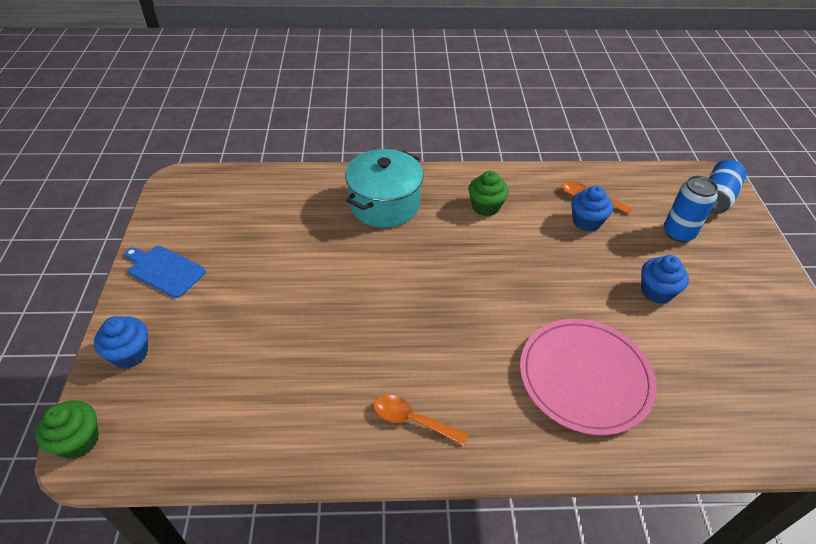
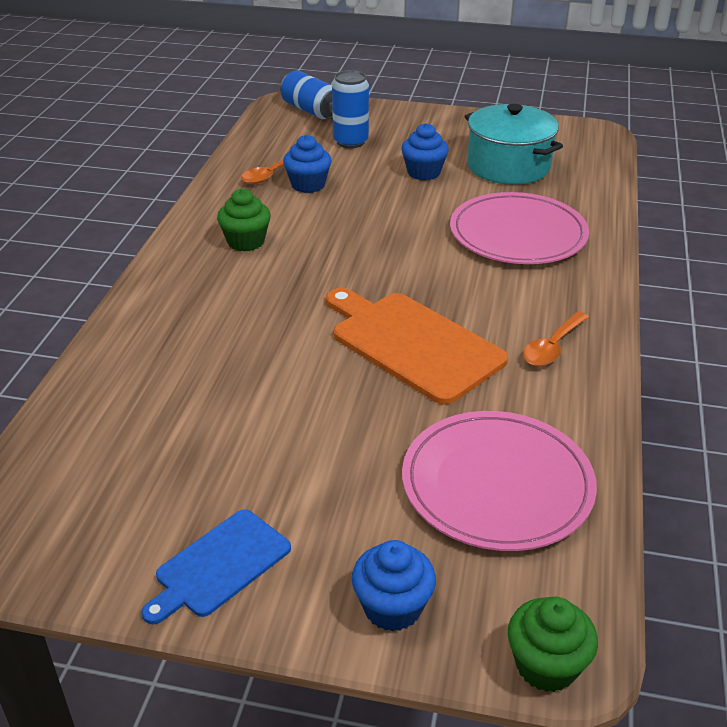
camera: 75 degrees left, 10 degrees down
(239, 397) = (497, 484): none -> pink plate
(384, 204) = (193, 318): turquoise pot -> turquoise pot (508, 166)
(389, 324) = (412, 344): none -> orange cutting board

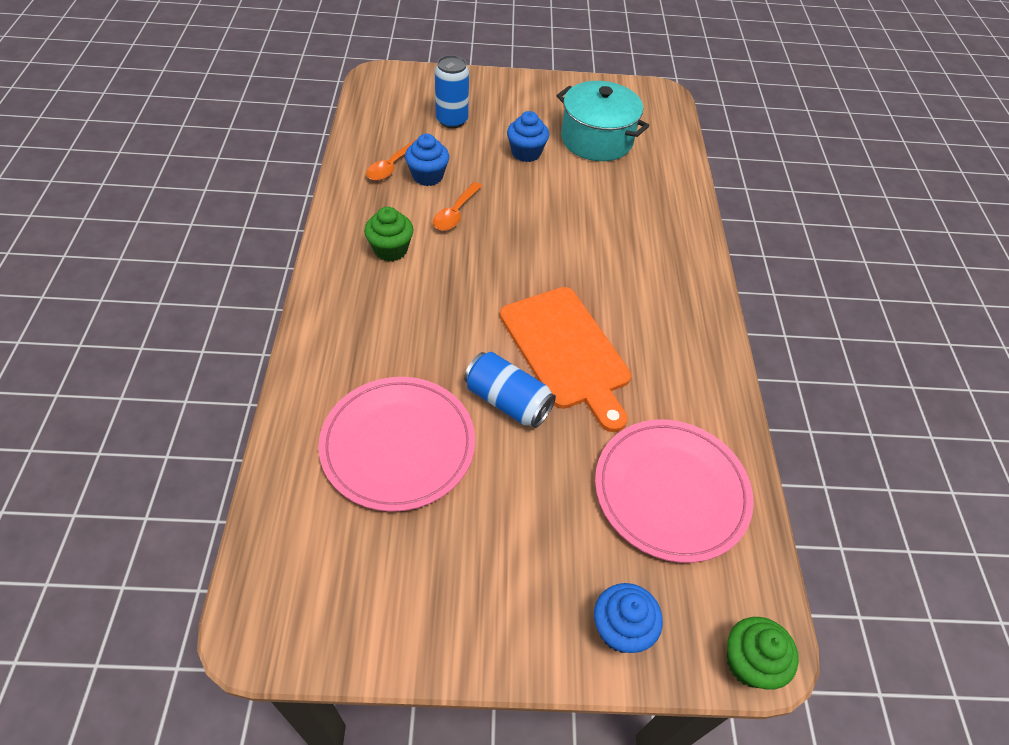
camera: 15 degrees left, 15 degrees up
(219, 565) = (471, 612): blue cutting board -> none
(311, 110) = (406, 84): blue can -> blue can (508, 401)
(412, 344) = (566, 351): orange cutting board -> orange cutting board turned 150 degrees counterclockwise
(518, 234) = (623, 218): pink plate -> pink plate (398, 445)
(552, 347) = (680, 341): orange spoon -> orange spoon (455, 213)

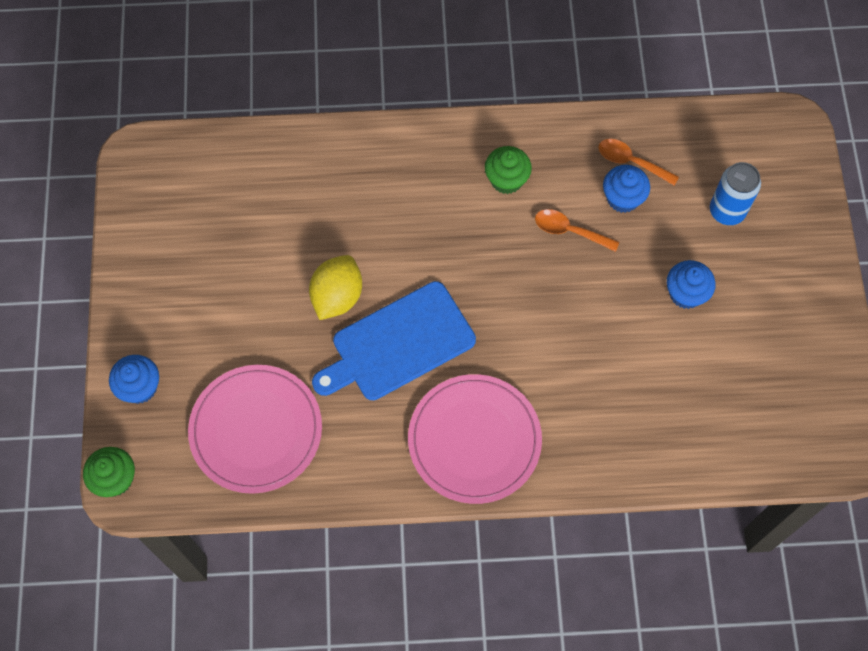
camera: 90 degrees right, 15 degrees up
(398, 445) = (286, 218): pink plate -> pink plate (474, 440)
(508, 401) = (337, 296): blue can -> yellow lemon
(566, 351) = (398, 344): orange cutting board -> blue cutting board
(596, 140) = (730, 371): turquoise pot -> none

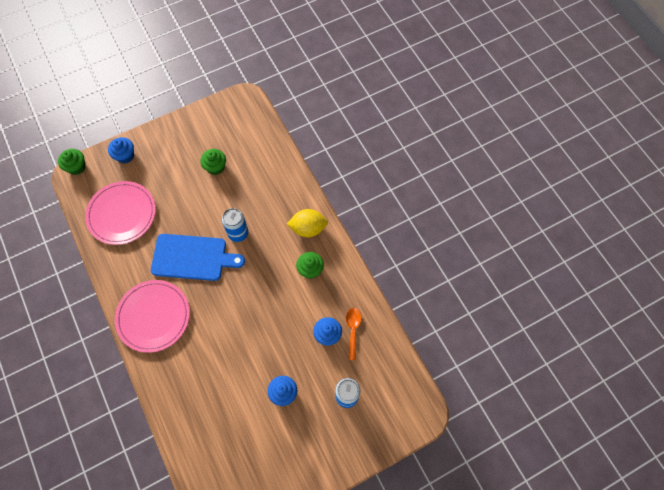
camera: 65 degrees right, 0 degrees up
(247, 248) = (215, 167): none -> green cupcake
(337, 296) = (206, 218): yellow lemon -> yellow lemon (308, 228)
(390, 259) = (238, 233): none -> blue can
(398, 344) = (192, 257): blue cutting board -> blue cutting board turned 150 degrees clockwise
(569, 231) = (294, 314): orange spoon -> none

